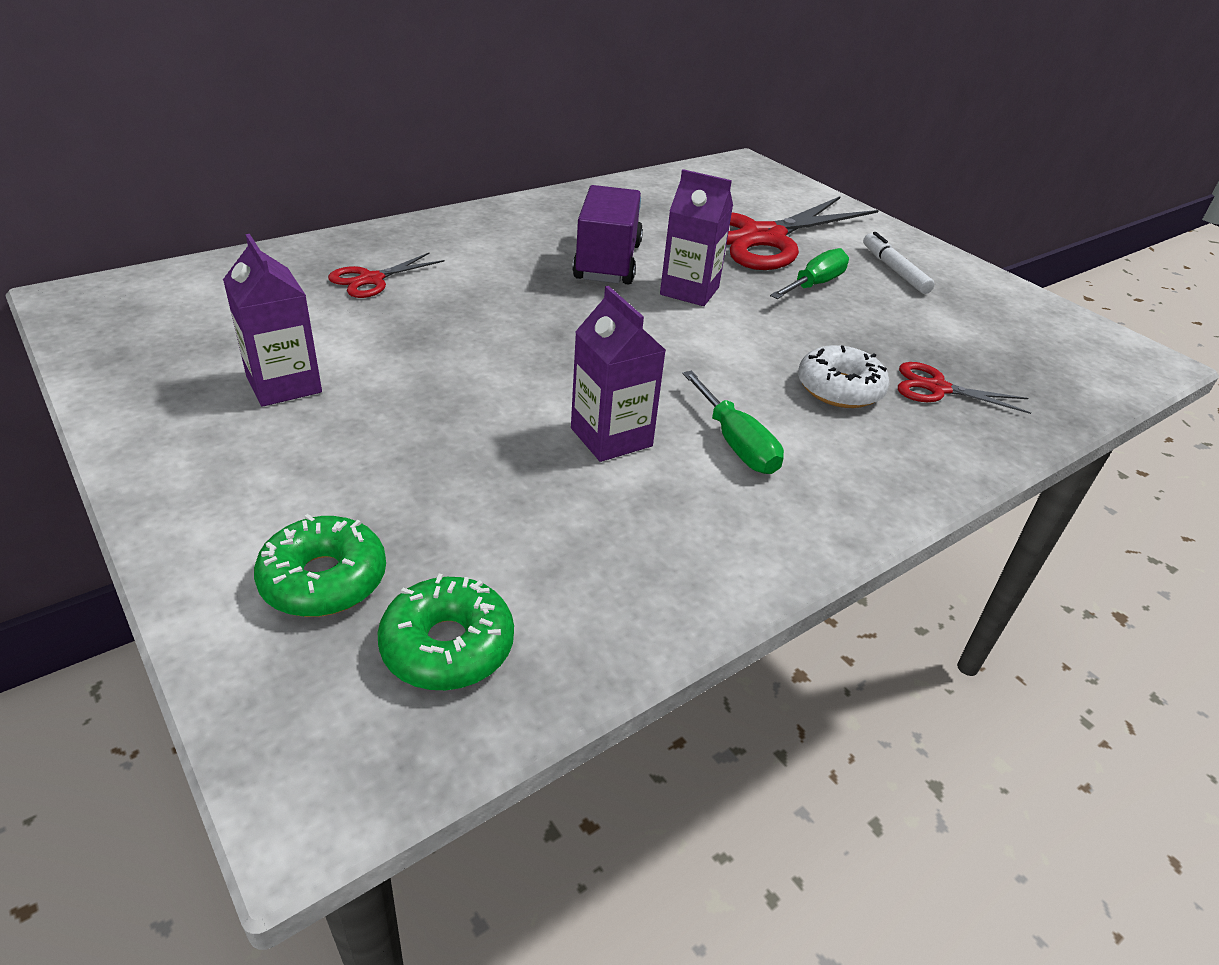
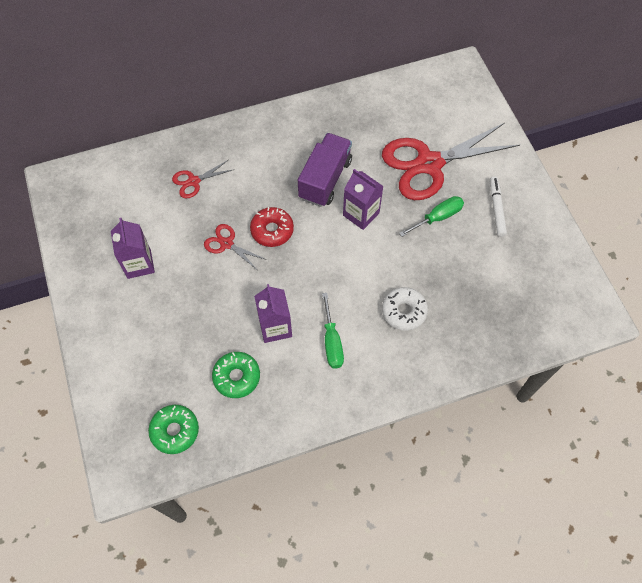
camera: 20 degrees right, 25 degrees up
(324, 579) = (137, 388): green donut -> green donut (236, 377)
(543, 320) = (272, 230): none -> red donut
(937, 388) = (457, 320): red scissors -> red scissors (227, 244)

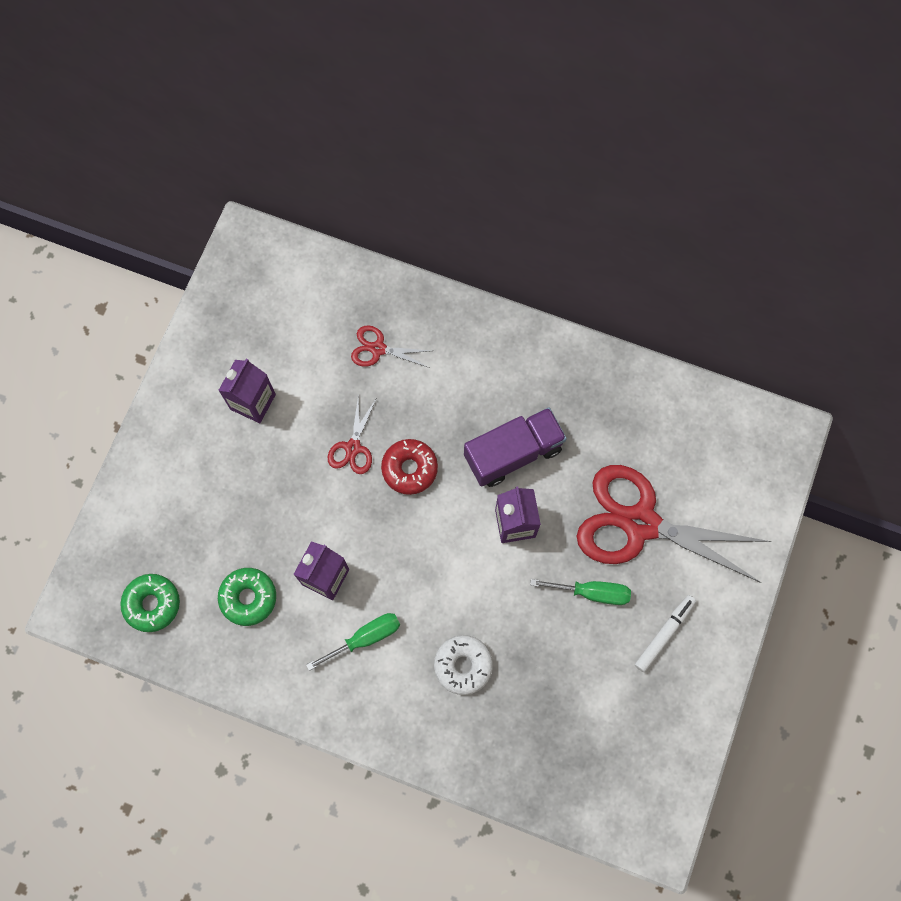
camera: 40 degrees right, 10 degrees up
(227, 244) = (353, 447): red scissors -> red scissors turned 150 degrees counterclockwise
(332, 342) = (365, 638): green screwdriver -> green screwdriver turned 150 degrees counterclockwise

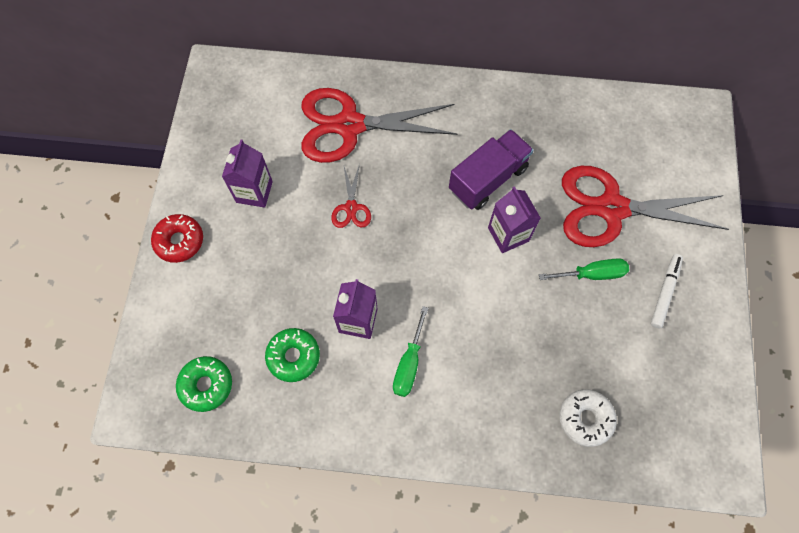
camera: 15 degrees left, 5 degrees down
(365, 638) = (409, 364): green screwdriver -> green screwdriver turned 150 degrees clockwise
(378, 349) = (350, 125): red scissors -> red scissors, size x2.25
(409, 469) = (405, 213): red donut -> red donut (179, 241)
(463, 665) = (502, 365): white donut -> white donut (585, 418)

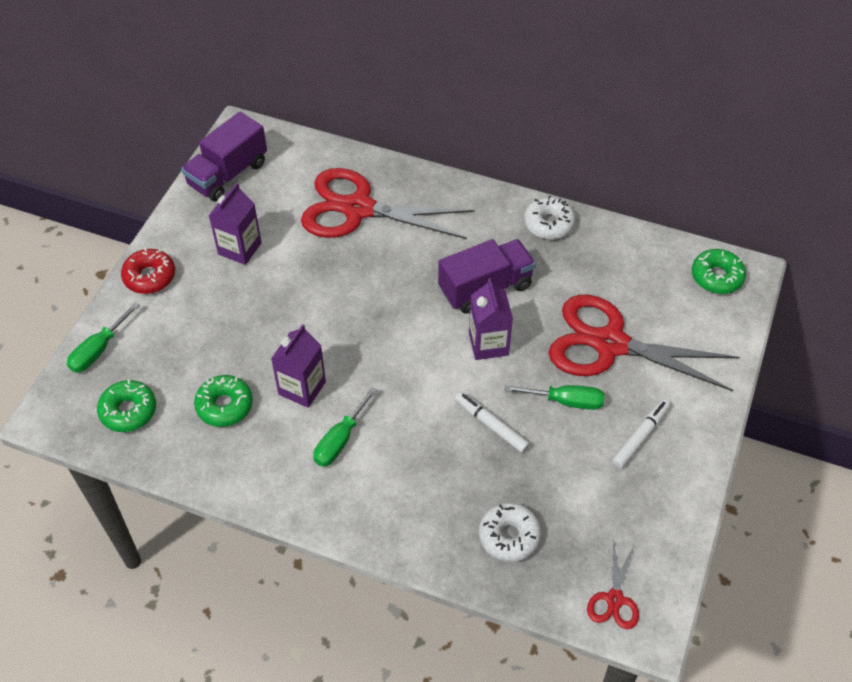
camera: 15 degrees right, 15 degrees down
(157, 329) = (98, 350): none -> green screwdriver
(217, 117) = (228, 174): none -> purple truck
(351, 207) = (333, 284): red scissors -> red scissors (614, 599)
(522, 102) = (548, 224): none -> white donut
(536, 314) = (491, 425): none -> white marker
(680, 121) = (716, 277): none -> green donut

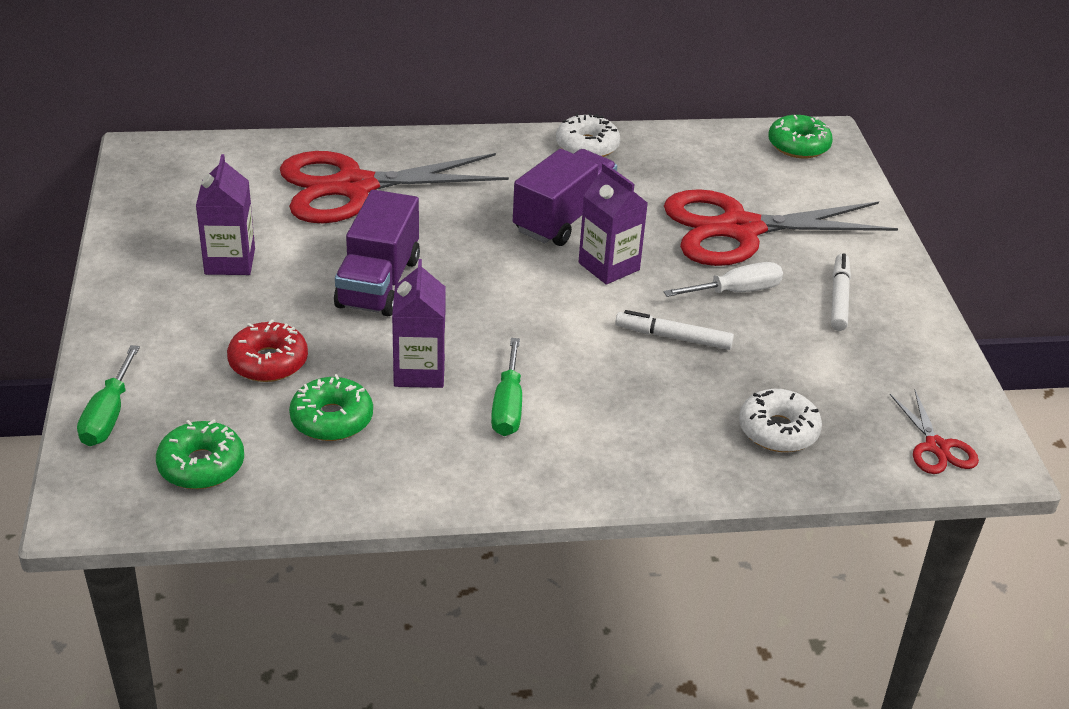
camera: 30 degrees left, 15 degrees down
(149, 277) = (125, 321): red donut -> red donut (268, 362)
(228, 174) = (157, 195): purple truck -> purple truck (378, 283)
(566, 401) = (736, 291): green screwdriver -> white screwdriver

